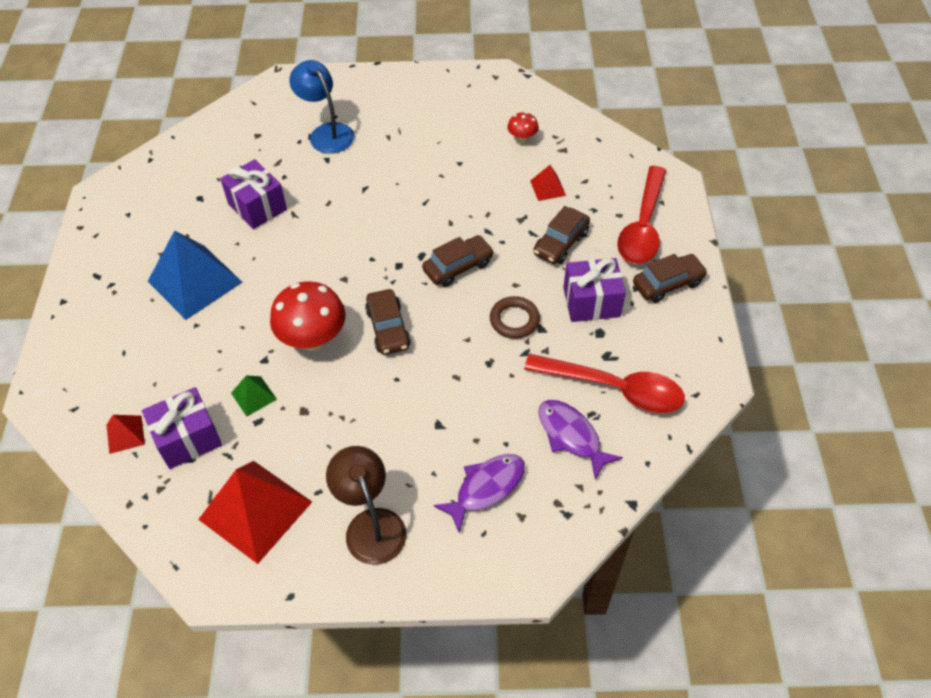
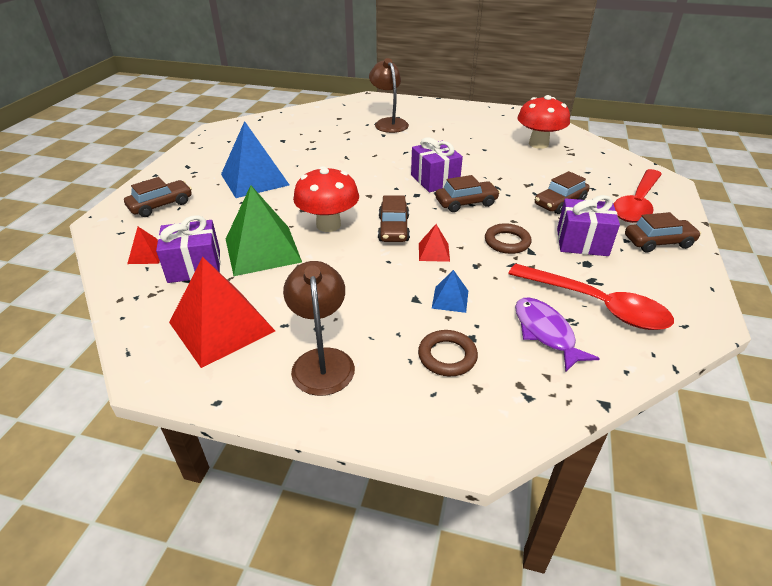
camera: 15 degrees right, 15 degrees down
(99, 353) = (161, 205): none -> brown car
(254, 396) = (262, 250): green pyramid -> green pyramid, size x2.18
(257, 207) = (321, 150): purple gift -> purple gift (435, 180)
(326, 133) = (389, 123): blue lamp -> brown lamp
(473, 416) = (450, 299): none -> blue pyramid
(486, 488) = (447, 356): purple fish -> brown ring
(522, 139) = (538, 144): red mushroom -> red mushroom, size x2.00
(548, 188) = (554, 171): red pyramid -> red pyramid (434, 252)

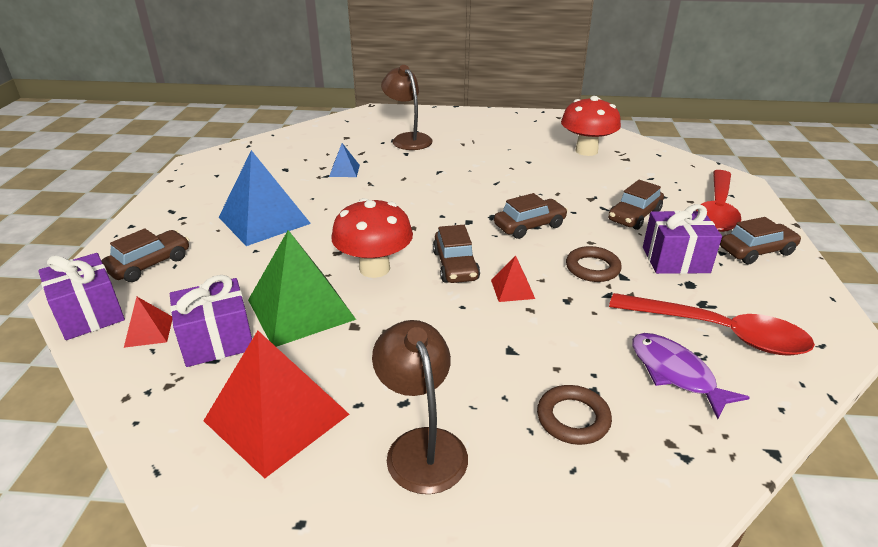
camera: 10 degrees left, 5 degrees down
(435, 180) = (484, 202): purple gift -> purple gift (89, 314)
(450, 299) = (551, 345): blue pyramid -> blue pyramid (344, 170)

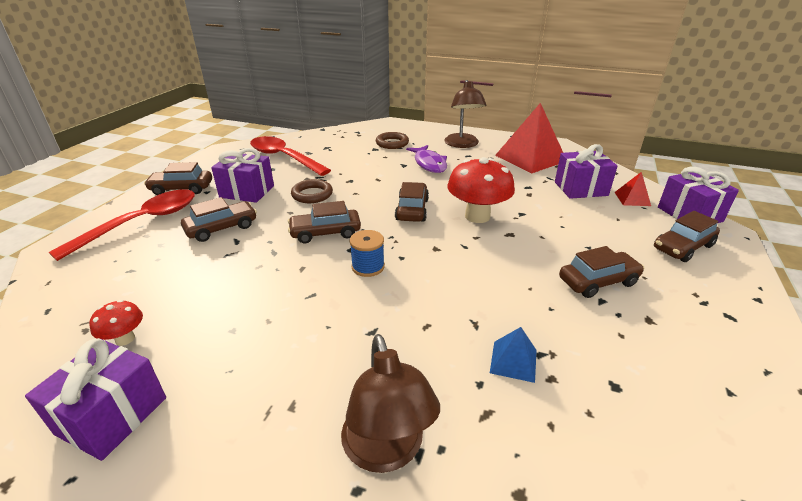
camera: 165 degrees left, 0 degrees up
(264, 220) = (598, 281): blue pyramid -> brown car
(301, 309) = (531, 198): green pyramid -> none
(467, 204) = (368, 267): none -> blue spool
(512, 289) = (380, 190): red pyramid -> none
(545, 132) = (112, 415): none -> purple gift
(586, 151) = (125, 339): red mushroom -> red mushroom, size x0.50
(675, 373) = (329, 149): purple fish -> purple fish (429, 164)

